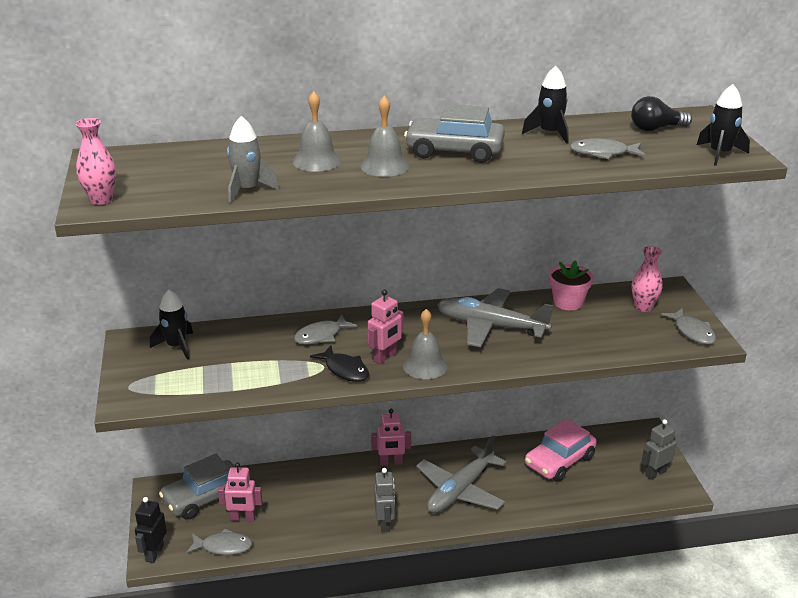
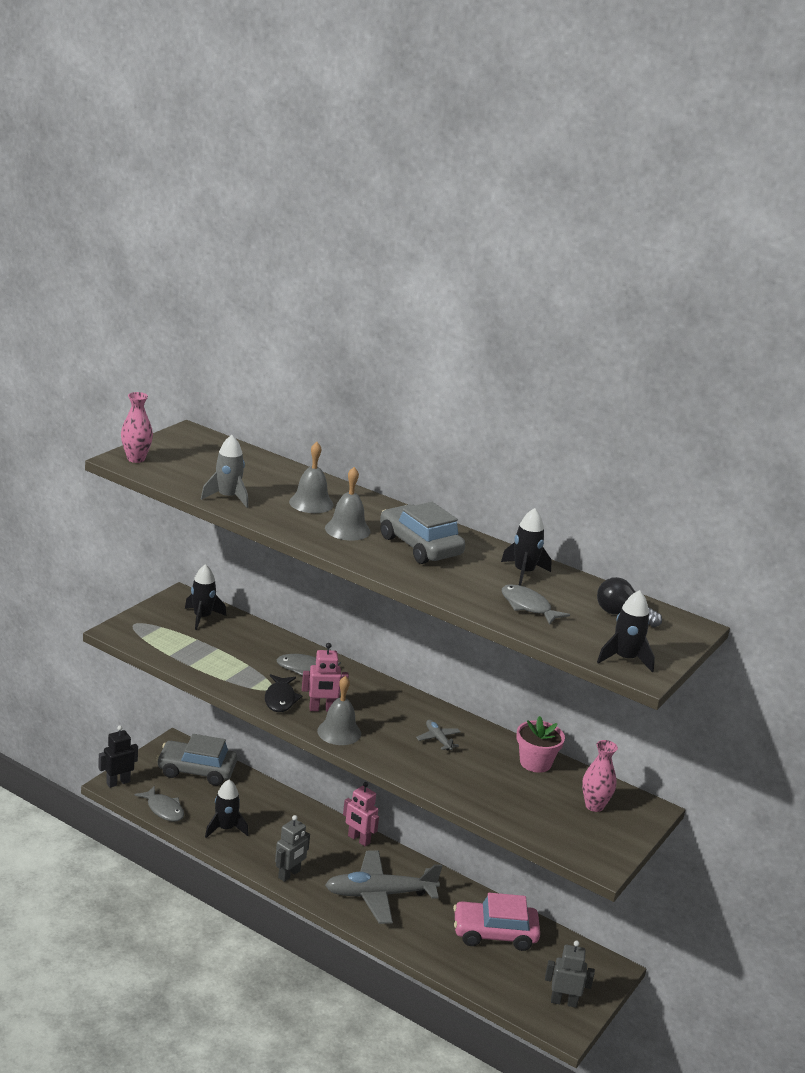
camera: 40 degrees right, 5 degrees down
(243, 518) = (201, 801): pink robot -> none
(291, 525) = (225, 828): none -> black rocket
(490, 326) = (438, 739): grey plane -> grey plane, size x0.42
(692, 332) = (598, 848): grey fish -> none

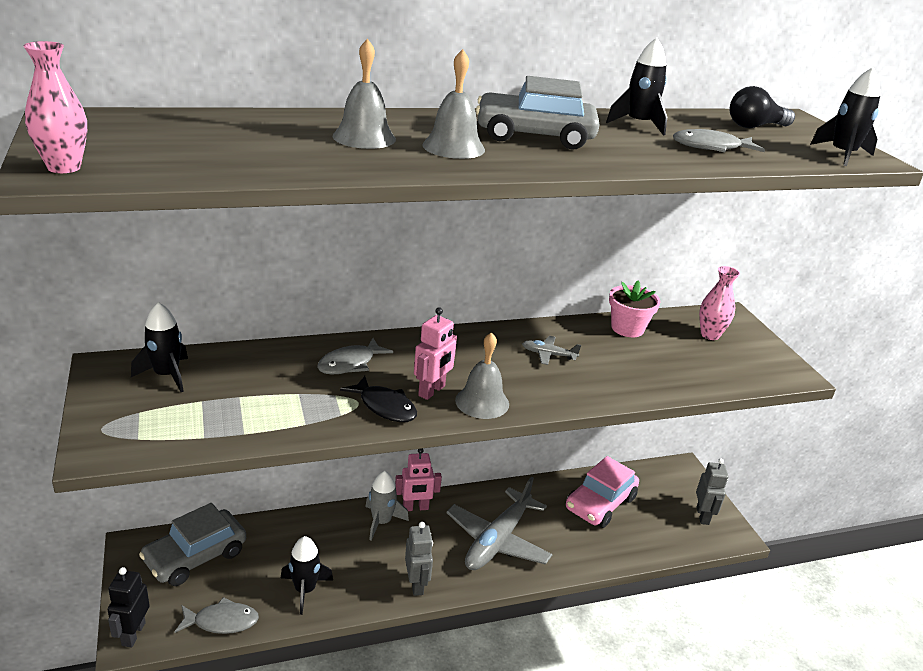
camera: 50 degrees left, 5 degrees up
(228, 497) = (277, 165): grey rocket -> grey rocket (381, 522)
(564, 1001) = (703, 516): grey robot -> grey robot turned 135 degrees clockwise

